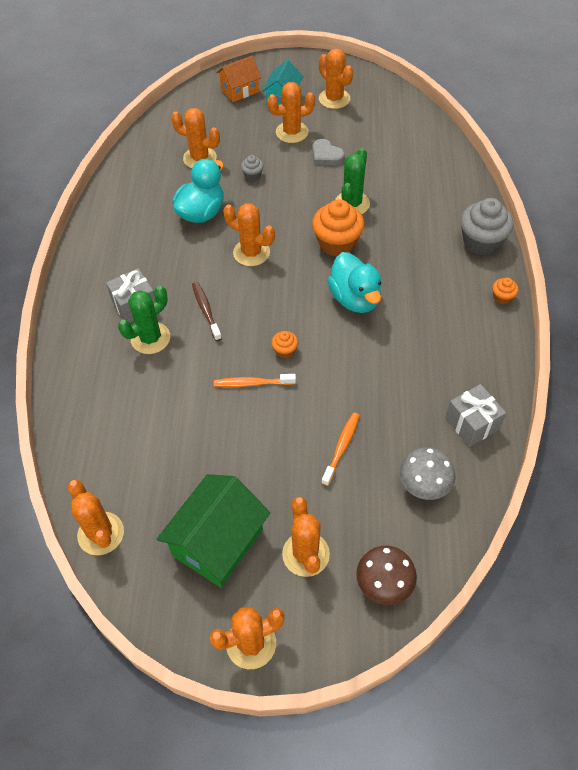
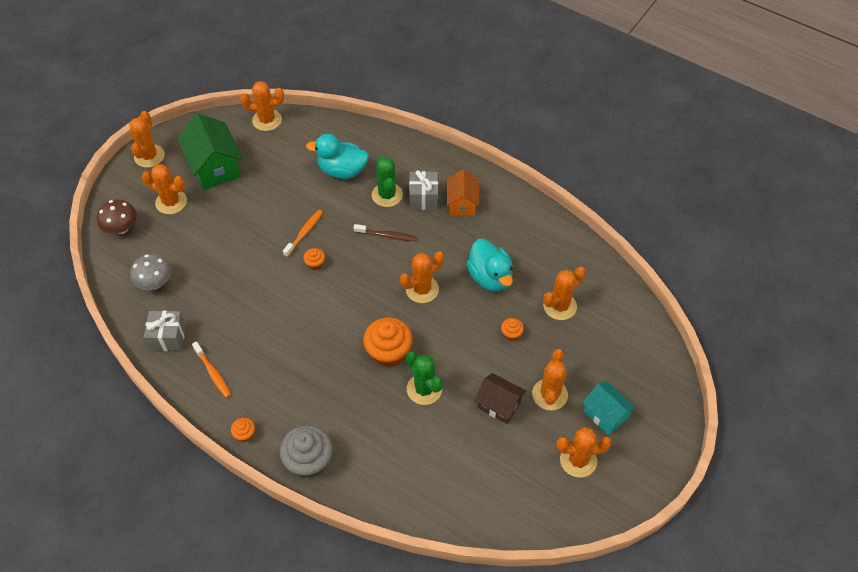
camera: 120 degrees right, 0 degrees up
(240, 90) = (642, 384): orange house -> orange house (462, 203)
(252, 175) = (511, 334): grey cupcake -> orange cupcake
(326, 155) = (499, 405): grey heart -> brown house
(341, 447) = (217, 255): orange toothbrush -> orange toothbrush (213, 373)
(355, 299) = (325, 332): turquoise duck -> turquoise duck (342, 170)

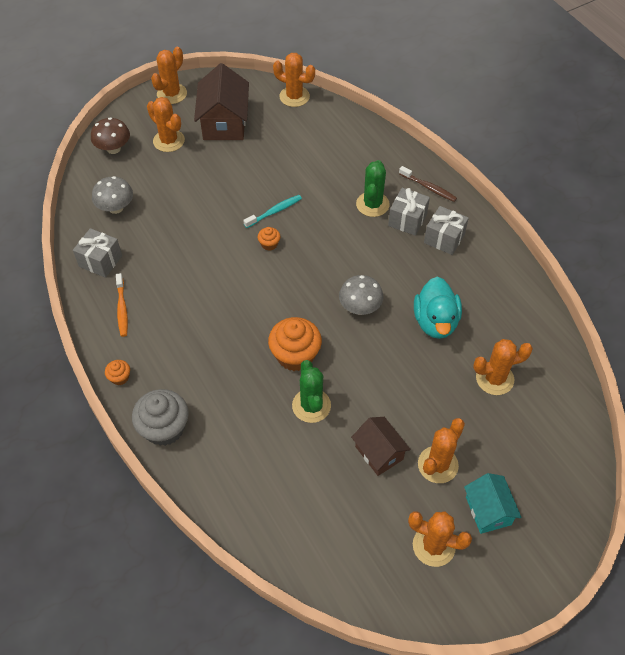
camera: 25 degrees right, 0 degrees up
(215, 167) = (224, 123): green house -> brown house
(304, 233) = (274, 211): orange toothbrush -> turquoise toothbrush
(342, 170) = (341, 166): turquoise duck -> none
(387, 235) = (352, 243): brown toothbrush -> brown toothbrush (428, 188)
(422, 289) = (360, 307): orange cactus -> grey mushroom
(462, 203) = (444, 239): orange house -> grey gift
(511, 334) = (428, 387): orange cupcake -> none

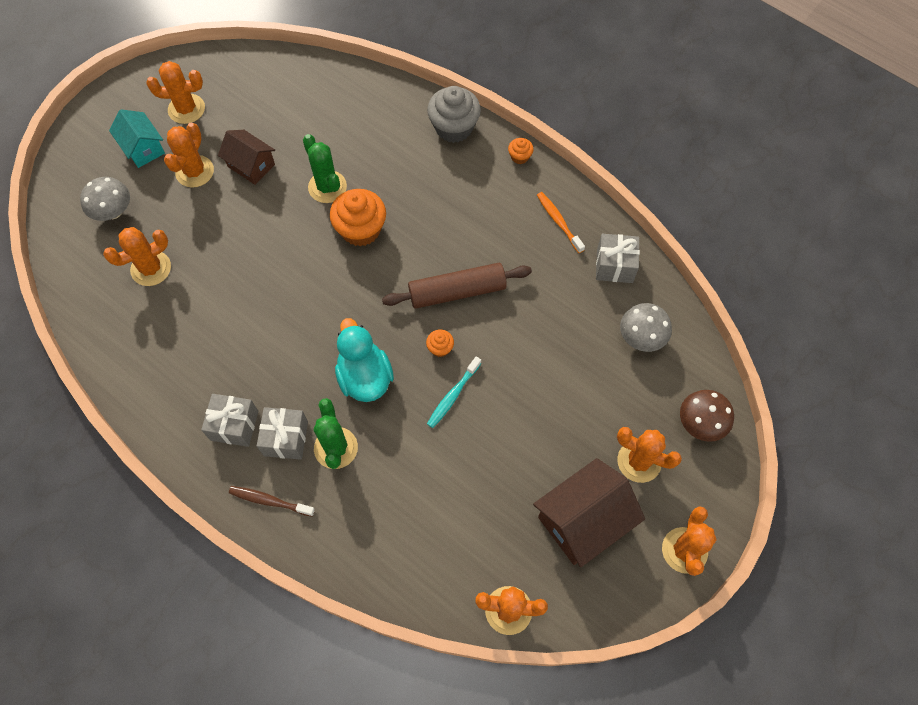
camera: 160 degrees right, 10 degrees up
(224, 123) = (583, 520): brown house -> brown house turned 75 degrees clockwise
(236, 280) = (457, 292): none -> brown rolling pin
(360, 307) = (310, 302): grey mushroom -> grey mushroom (113, 211)
(435, 322) = (224, 312): turquoise duck -> turquoise duck (365, 377)

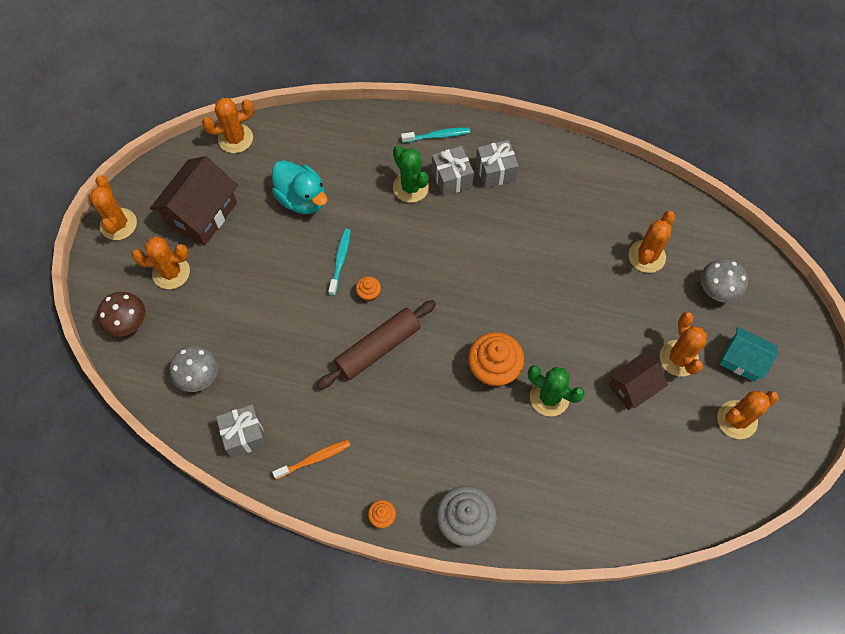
camera: 155 degrees right, 0 degrees up
(251, 165) = (633, 388): brown house -> brown house turned 45 degrees counterclockwise
(269, 501) = (437, 136): brown toothbrush -> turquoise toothbrush
(365, 377) = (418, 245): turquoise duck -> turquoise duck (302, 199)
(558, 221) = (314, 459): orange toothbrush -> orange toothbrush turned 60 degrees counterclockwise

